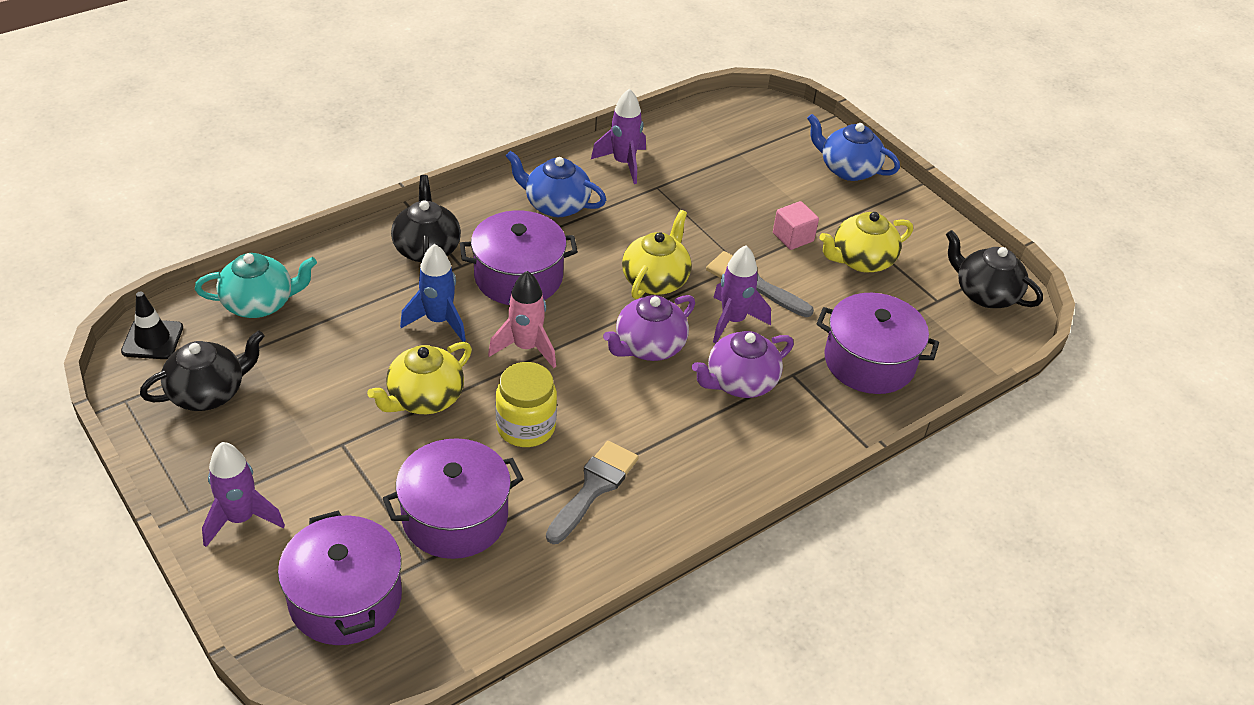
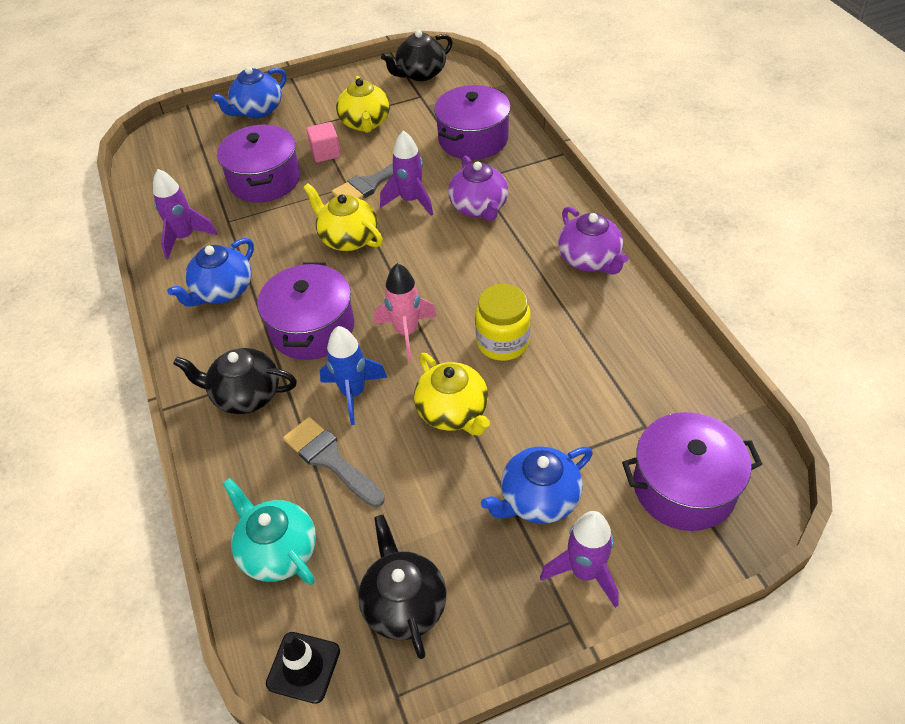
camera: 70 degrees left, 5 degrees up
(260, 303) = (278, 551): turquoise teapot -> turquoise teapot turned 45 degrees counterclockwise
(322, 476) = (538, 499): none -> blue teapot
(455, 517) = (598, 400): purple pot -> purple pot (264, 180)
(594, 488) = (576, 306): grey brush -> grey brush (330, 459)
(648, 346) = (426, 253): purple teapot -> purple teapot (589, 260)

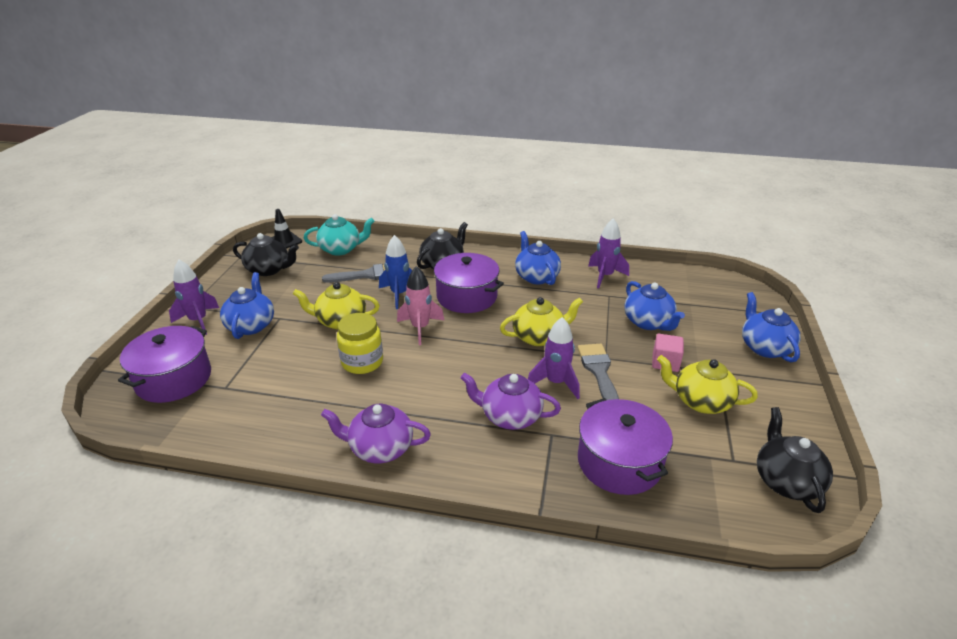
camera: 120 degrees right, 15 degrees down
(264, 180) = (648, 322): purple pot -> blue teapot

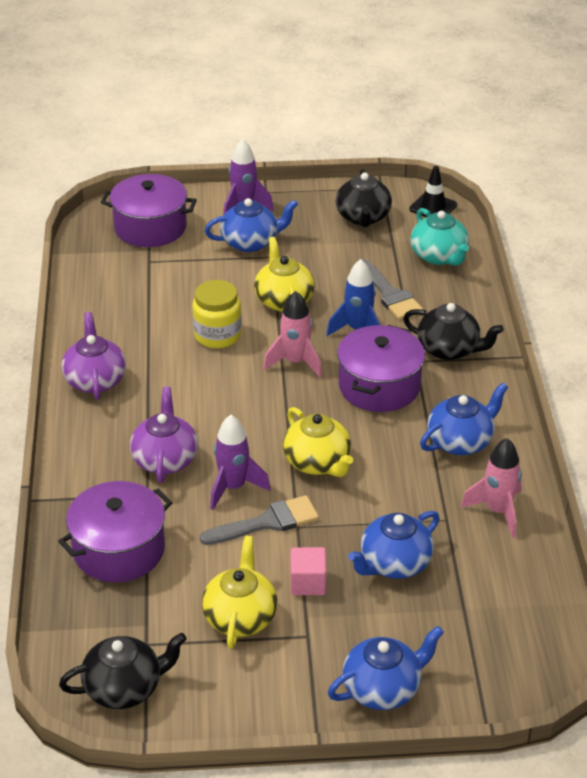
camera: 75 degrees right, 5 degrees up
(605, 276) = (498, 511): purple rocket -> pink rocket

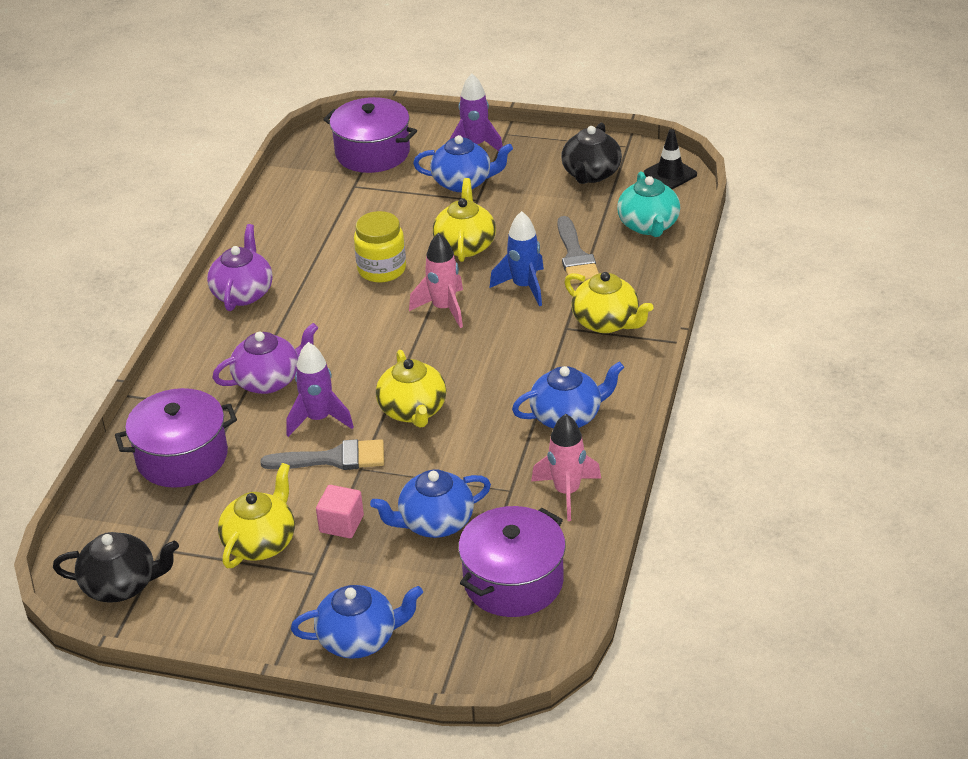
camera: 20 degrees right, 0 degrees up
(165, 459) = (269, 380): purple teapot -> purple teapot turned 45 degrees clockwise
(379, 386) = (515, 347): purple pot -> purple pot (513, 581)
(449, 349) = (606, 322): black teapot -> yellow teapot

